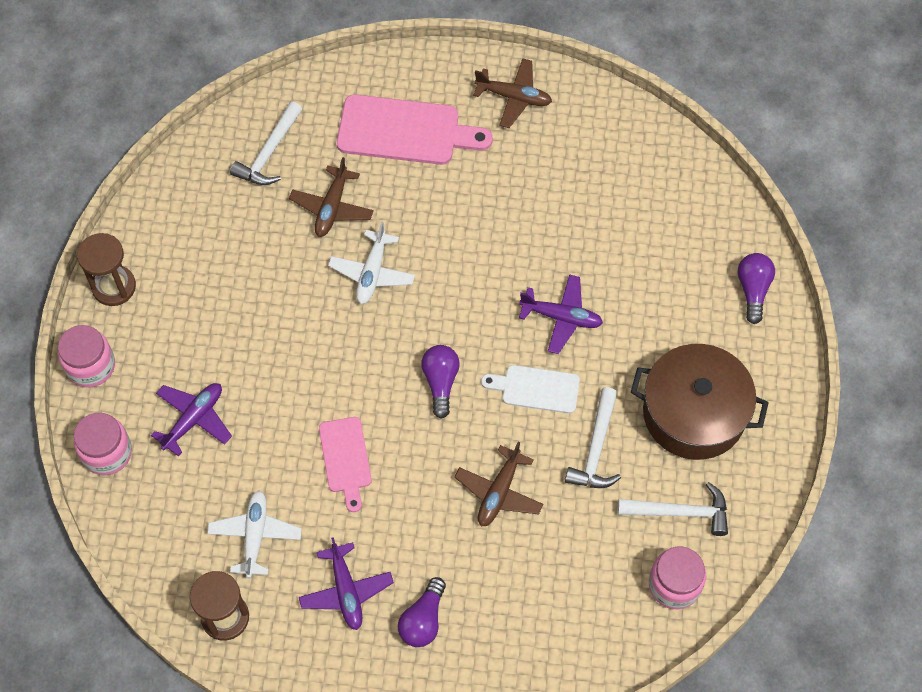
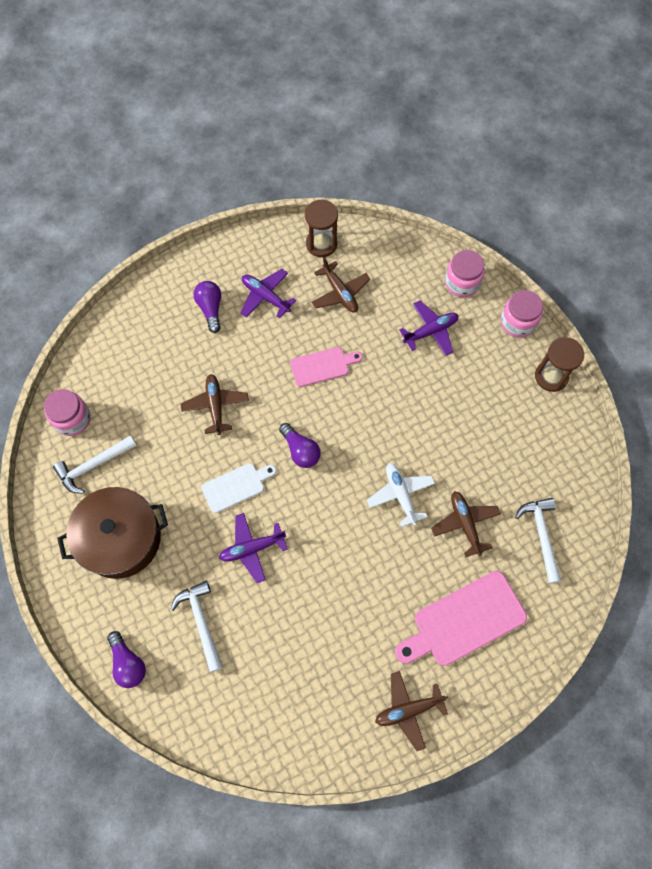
camera: 145 degrees right, 5 degrees up
(193, 419) = (430, 331): purple plane -> purple plane turned 120 degrees counterclockwise
(255, 536) = (340, 292): white plane -> brown plane
(345, 459) = (322, 366): pink cutting board -> pink cutting board turned 120 degrees clockwise
(596, 448) = (172, 472): white hammer -> white hammer (201, 622)

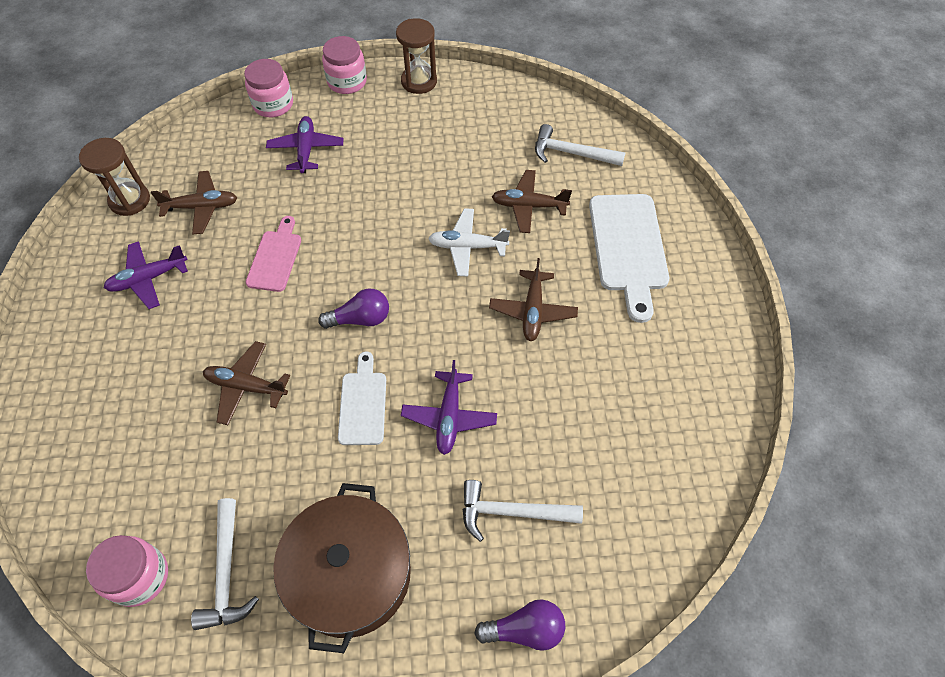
camera: 65 degrees left, 10 degrees down
(210, 309) = (116, 342): purple light bulb -> none
(408, 710) = (702, 334): brown plane -> brown plane (532, 311)
(464, 620) = (628, 248): pink cutting board -> white cutting board

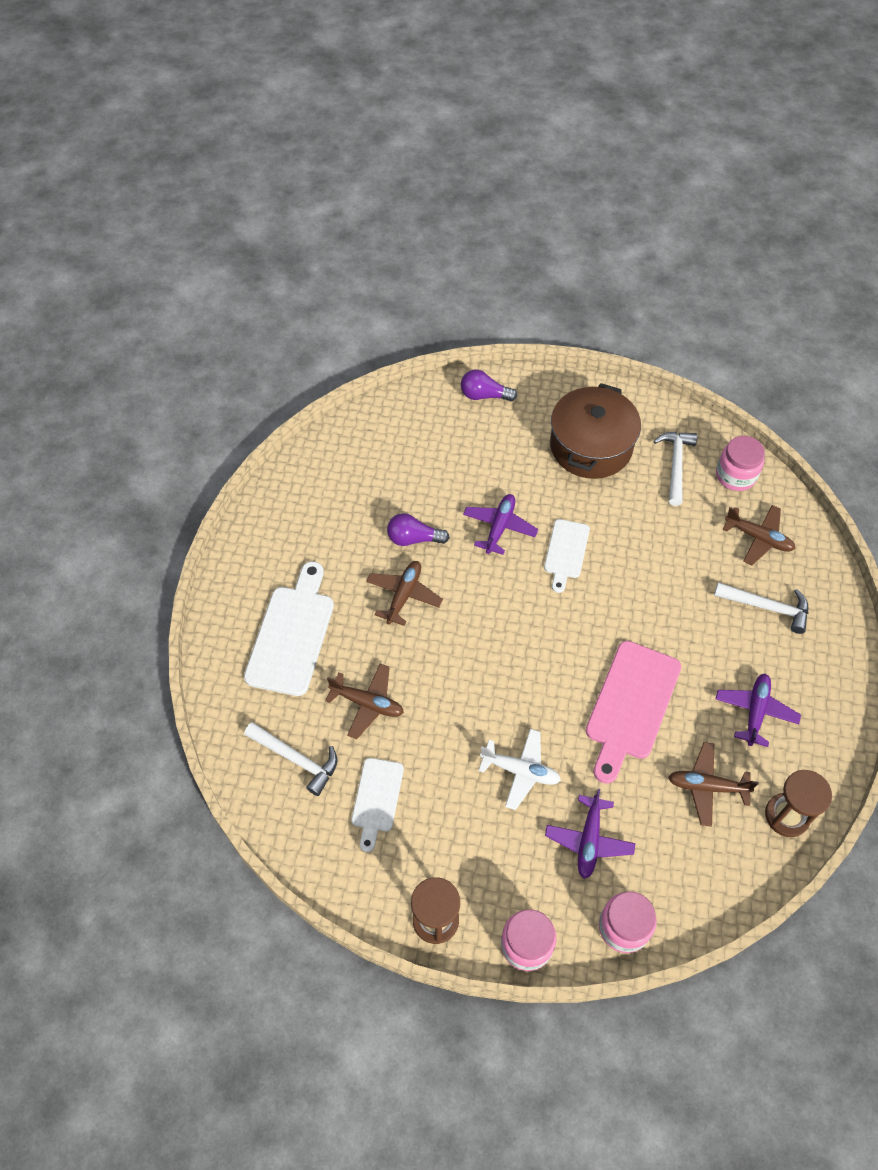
camera: 165 degrees left, 0 degrees up
(148, 279) = (755, 712): purple plane -> purple plane turned 60 degrees counterclockwise
(246, 386) = (660, 587): brown plane -> brown plane (758, 538)
(275, 257) = (630, 705): pink cutting board -> pink cutting board, size x1.69
(360, 319) = (557, 623): purple light bulb -> purple light bulb (414, 539)
(467, 247) = (442, 672): white plane -> white plane (520, 771)
(491, 141) = (376, 799): none -> white cutting board
(512, 512) = (471, 456): white hammer -> white hammer (767, 607)

